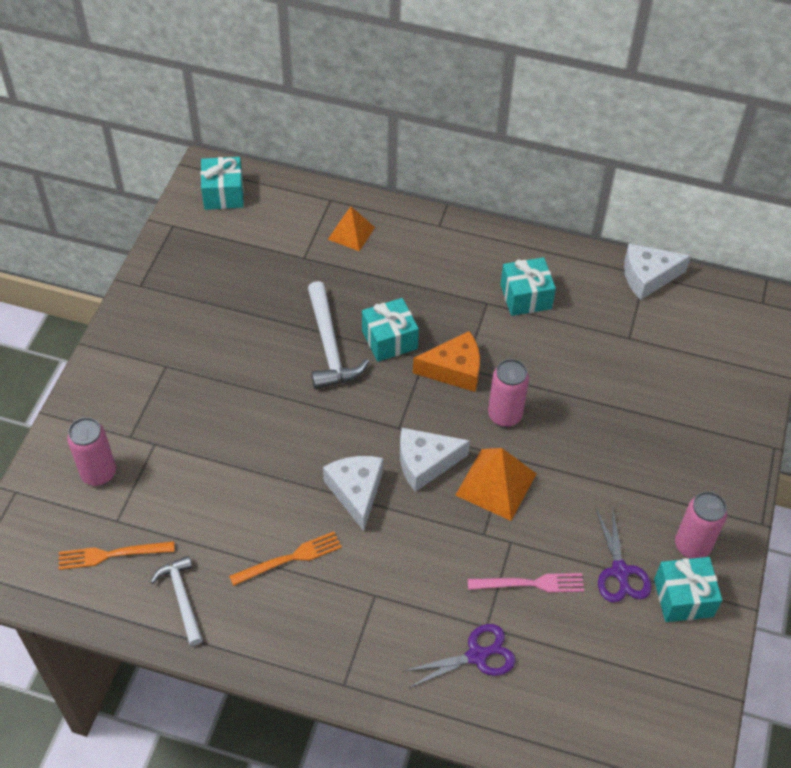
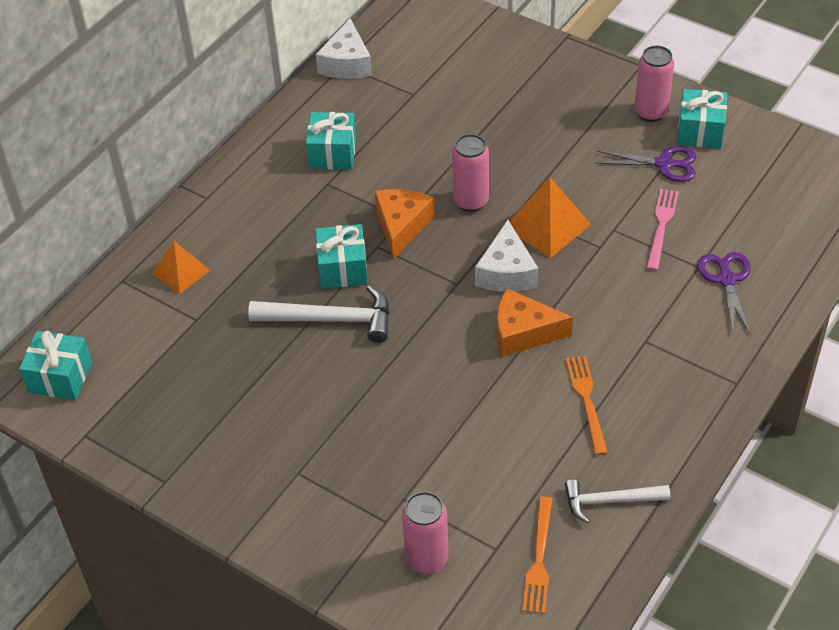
camera: 70 degrees left, 5 degrees down
(356, 492) = (523, 332): white cheese -> orange cheese

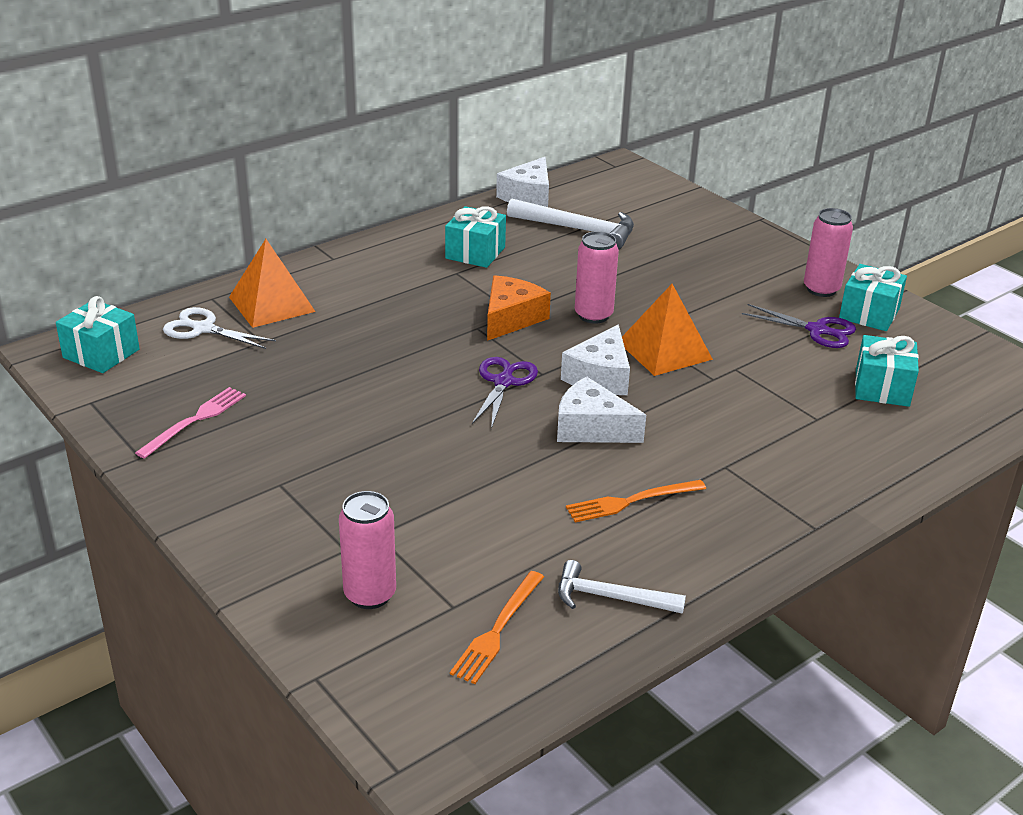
camera: 15 degrees right, 15 degrees down
(135, 320) = (203, 329): none -> white scissors
(181, 271) = (272, 304): orange pyramid -> orange pyramid, size x1.51
(331, 320) = (394, 372): white hammer -> white hammer (578, 230)
(343, 269) = (431, 336): turquoise gift -> turquoise gift (882, 388)
(523, 332) = (591, 428): orange cheese -> white cheese
(587, 401) = (631, 501): orange fork -> orange fork turned 120 degrees counterclockwise
(661, 226) = (790, 377): pink fork -> pink fork (195, 420)
(726, 280) = (845, 436): purple scissors -> purple scissors (503, 382)

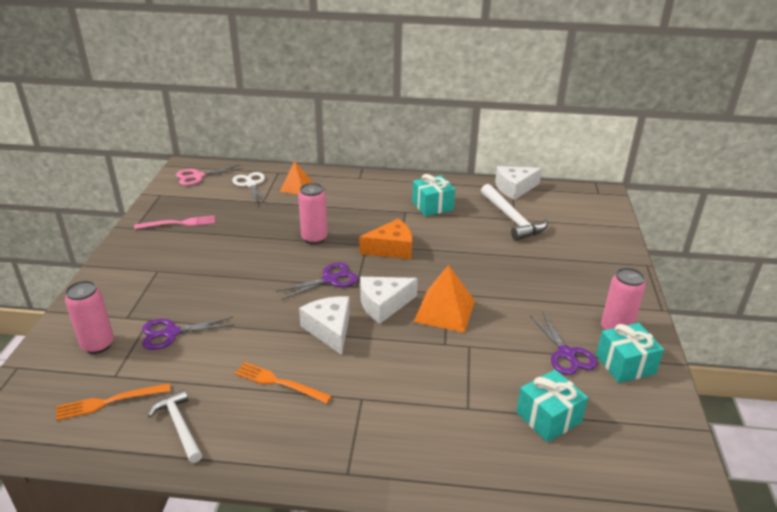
camera: 45 degrees right, 0 degrees up
(101, 353) = (198, 176): turquoise gift -> pink scissors
(272, 304) = (296, 187): orange pyramid -> orange pyramid, size x0.66
(432, 531) = (171, 333): none -> purple scissors
(593, 315) = (438, 270): pink can -> pink can (314, 238)

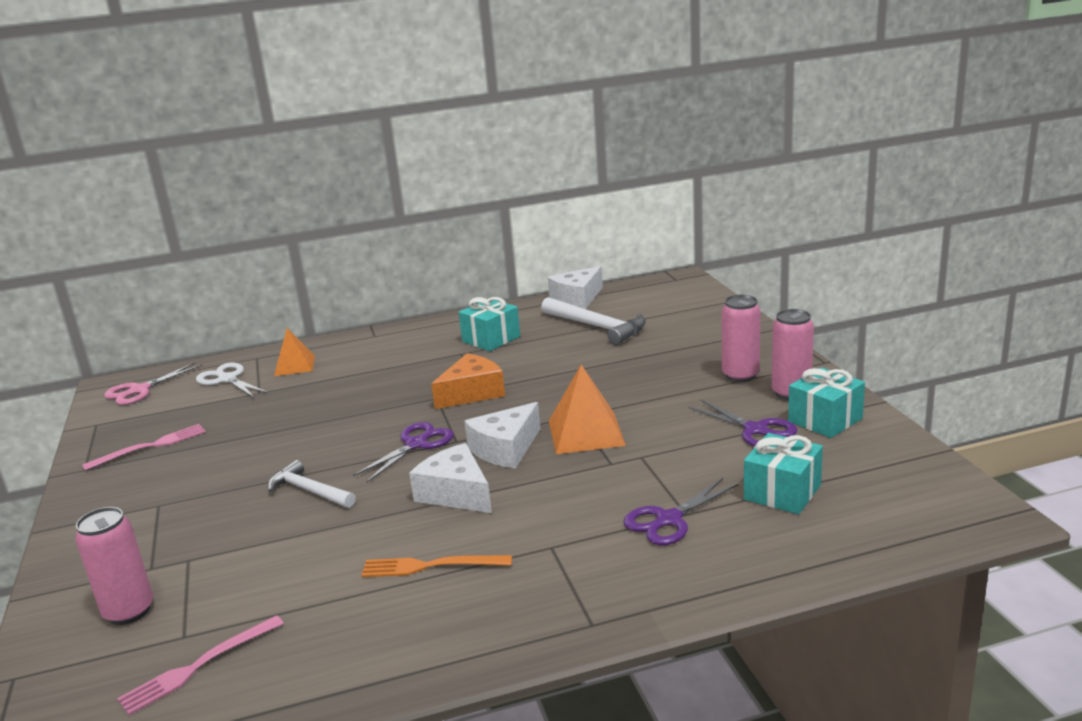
camera: 20 degrees left, 10 degrees down
(109, 402) = (198, 666): orange fork -> pink fork
(171, 333) = (234, 564): purple scissors -> purple scissors (669, 520)
(179, 426) = (326, 656): white hammer -> white hammer (309, 490)
(314, 238) = (361, 410): pink can -> pink can (740, 375)

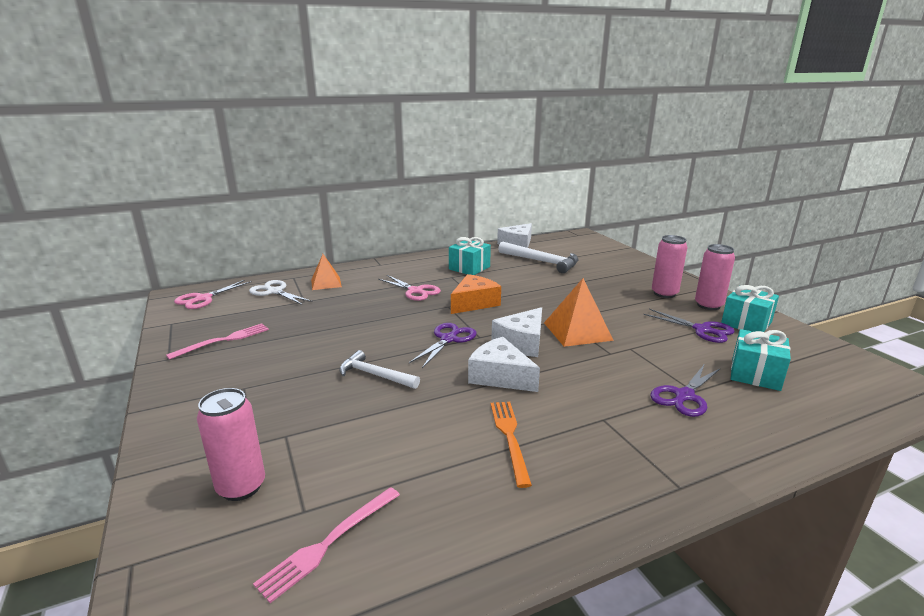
camera: 10 degrees left, 0 degrees up
(404, 376) = (415, 291): none -> pink scissors
(431, 566) = (510, 437): orange fork -> orange fork turned 90 degrees clockwise

